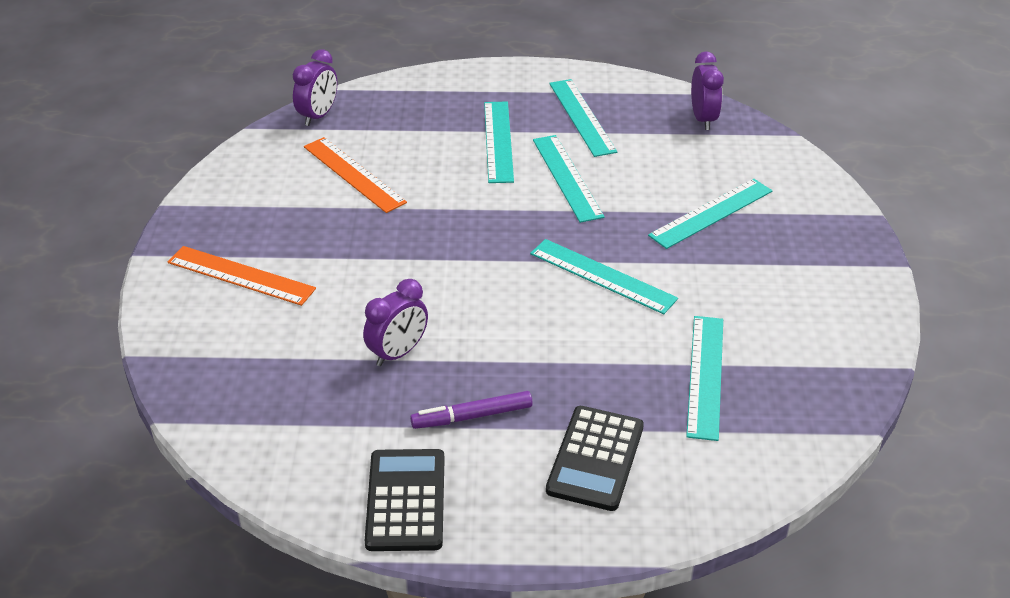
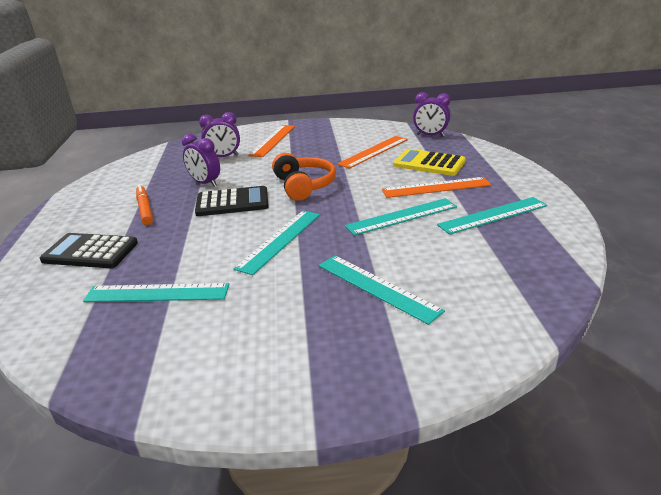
camera: 85 degrees right, 10 degrees down
(406, 500) = (87, 199): black calculator -> black calculator (232, 202)
(422, 134) = (429, 163): none -> yellow calculator
(449, 249) = (304, 186): none -> orange headphones
(472, 416) = (145, 209): purple marker -> orange marker
(498, 141) = (436, 187): turquoise ruler -> orange ruler
(703, 119) = (537, 276): purple clock -> purple clock (223, 157)

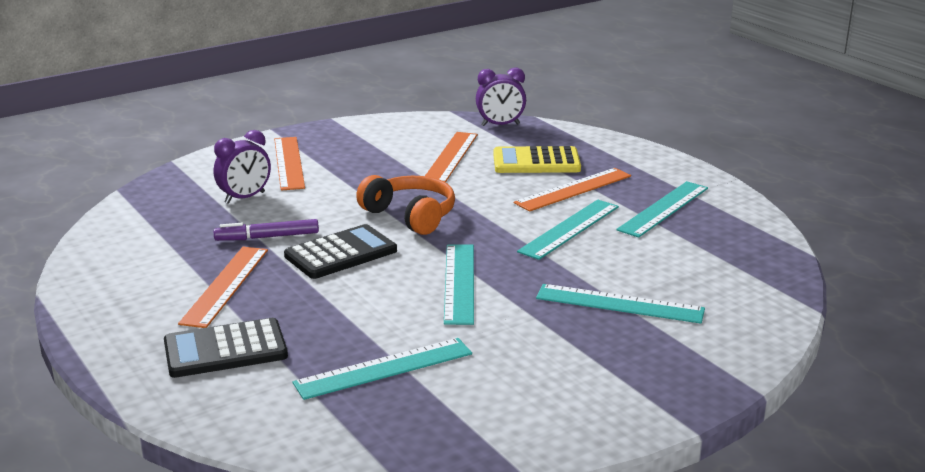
camera: 30 degrees left, 5 degrees down
(145, 209) = (225, 285): orange marker -> orange ruler
(205, 183) = (267, 237): purple clock -> purple marker

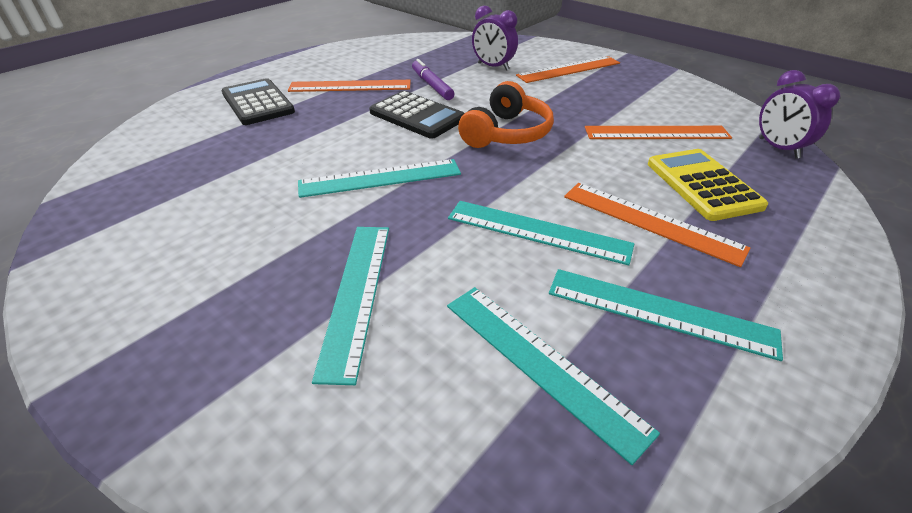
camera: 75 degrees right, 15 degrees up
(384, 368) = (223, 165): turquoise ruler -> turquoise ruler (541, 363)

